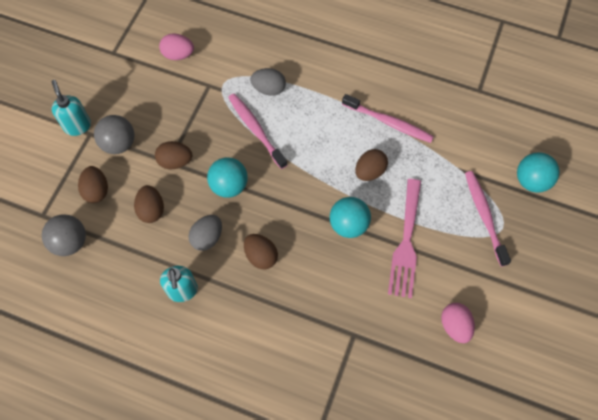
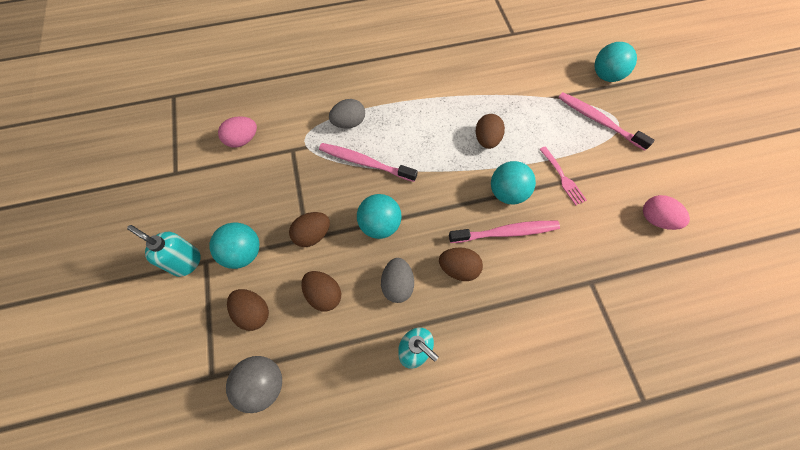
camera: 35 degrees left, 0 degrees up
(119, 144) = (243, 253): grey ball -> turquoise ball
(389, 122) = (468, 93): pink toothbrush -> pink toothbrush (506, 232)
(406, 243) = (563, 178): pink fork -> pink fork, size x0.56

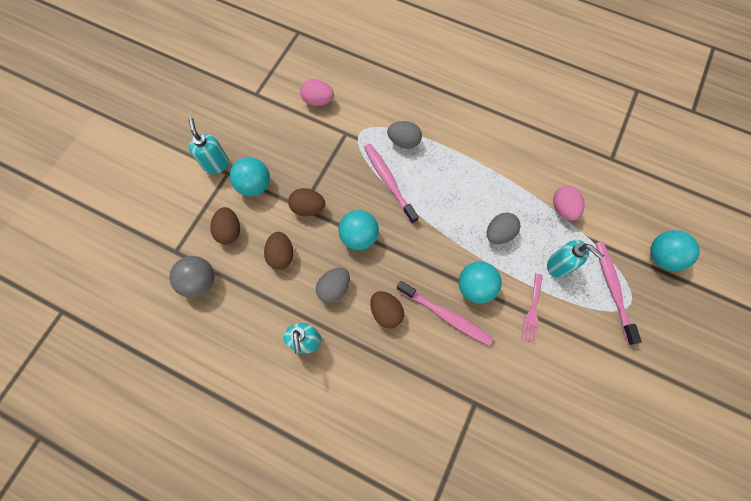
camera: 40 degrees right, 5 degrees up
(486, 139) = (499, 233): brown egg -> grey egg
(549, 131) = (558, 265): none -> turquoise soap dispenser
(656, 219) = (578, 403): pink egg -> pink egg (563, 208)

